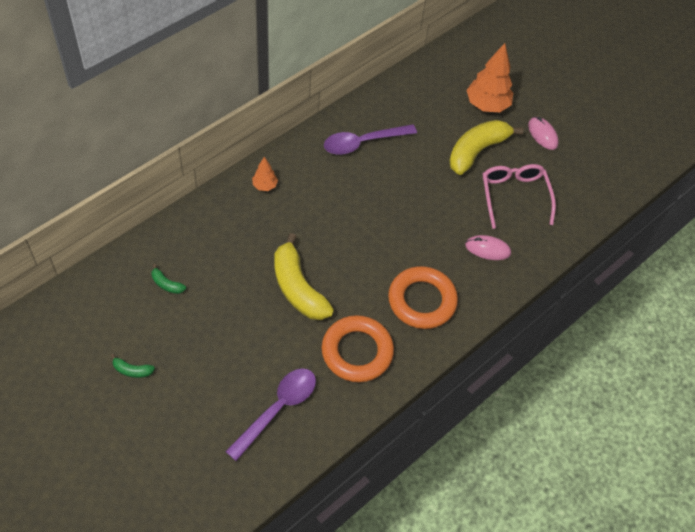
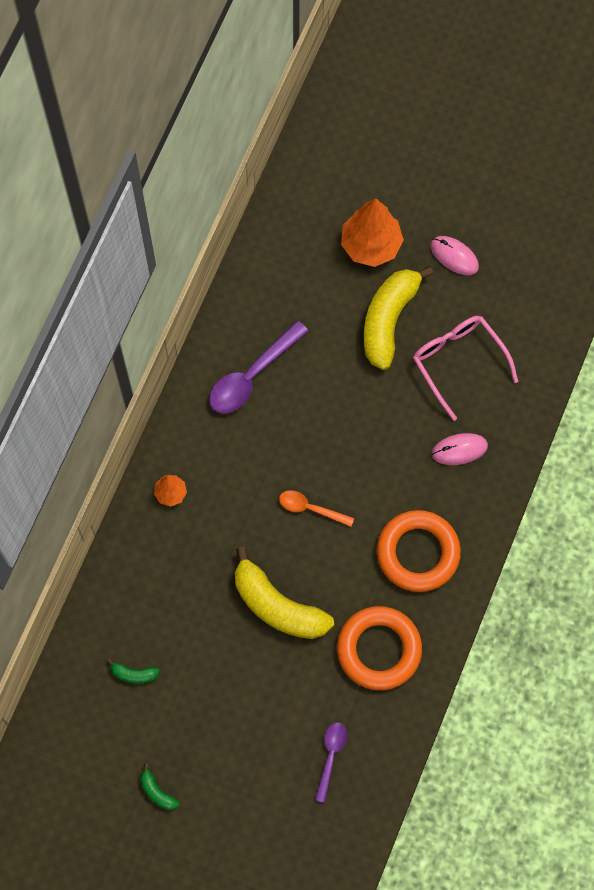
camera: 20 degrees left, 15 degrees up
(132, 370) = (157, 791): green banana -> green banana turned 60 degrees clockwise
(278, 409) = (331, 756): purple spoon -> purple spoon, size x0.60
(358, 238) = (310, 508): none -> orange spoon

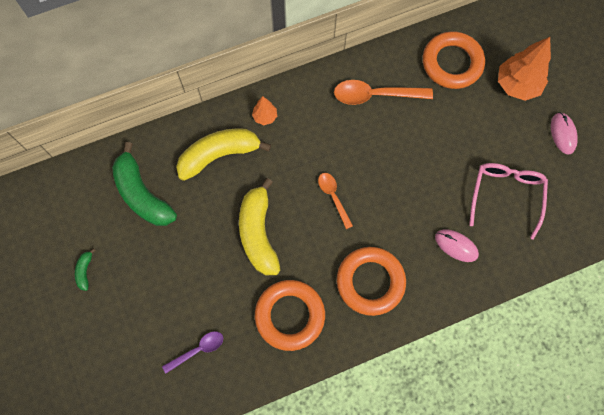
camera: 45 degrees right, 0 degrees up
(134, 674) = (142, 194): green banana -> green banana, size x2.33
(252, 375) = (375, 95): purple spoon -> orange spoon
(291, 277) = (452, 63): none -> orange ring
(389, 320) = (486, 135): yellow banana -> yellow banana (219, 155)

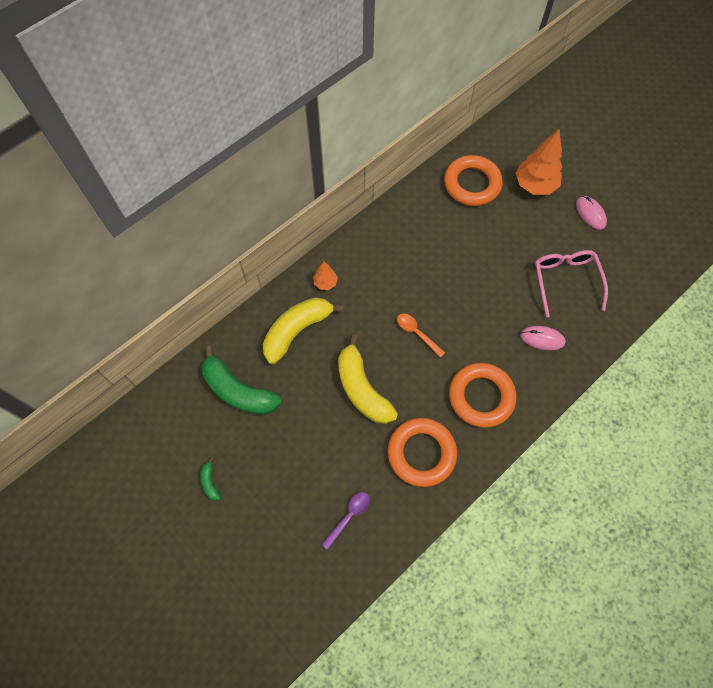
camera: 20 degrees left, 5 degrees down
(375, 95) = (417, 232): orange spoon -> none

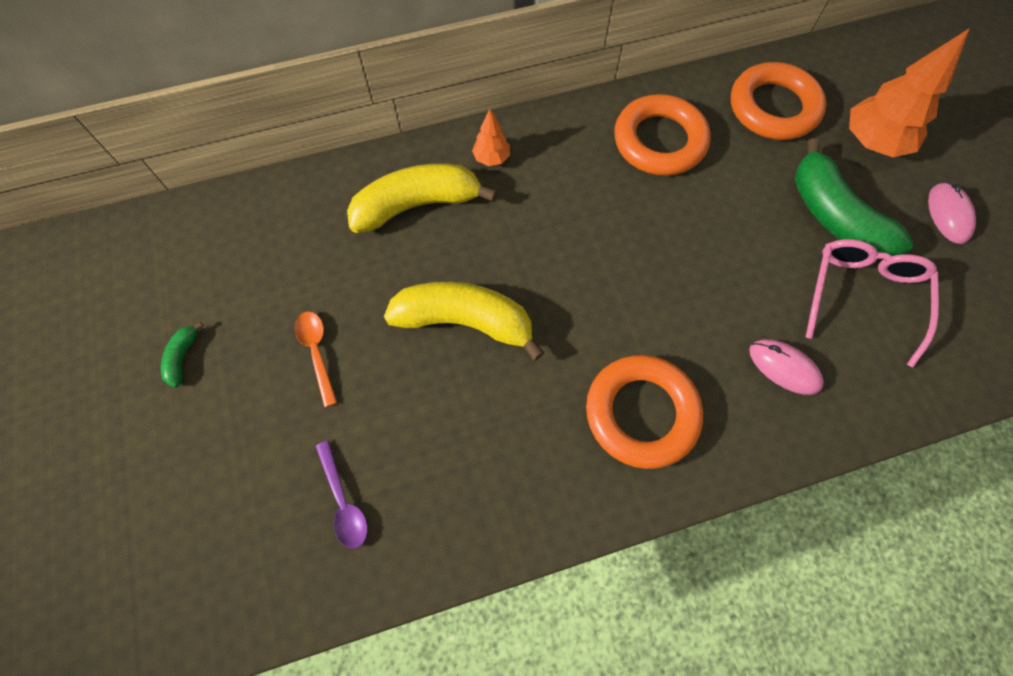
camera: 25 degrees right, 0 degrees up
(238, 391) = (292, 251): green banana -> green banana (834, 216)
(349, 516) = (343, 501): purple spoon -> purple spoon turned 90 degrees clockwise
(362, 388) = (465, 322): yellow banana -> yellow banana turned 105 degrees clockwise
(417, 333) = (587, 278): orange spoon -> orange spoon (317, 352)
(421, 453) = (504, 457): orange ring -> orange ring (659, 141)

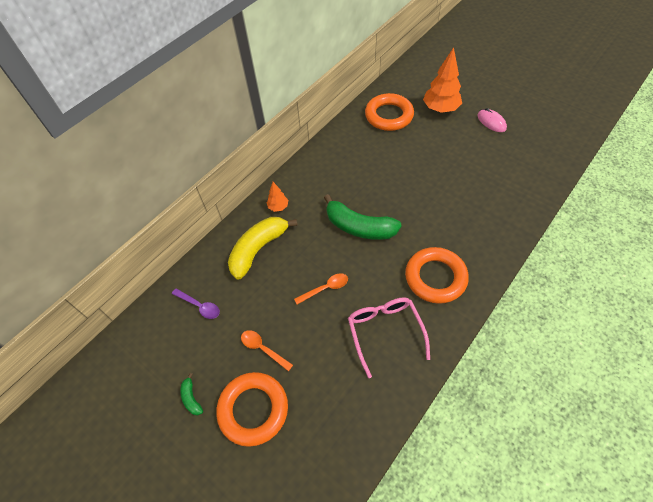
camera: 30 degrees left, 10 degrees down
(343, 501) = (333, 408): purple spoon -> purple spoon (199, 306)
(465, 322) = (325, 288): yellow banana -> orange spoon
(659, 141) = (351, 156): orange ring -> orange ring (253, 409)
(784, 367) = (477, 221): pink mouse -> none
(834, 216) = (448, 147): green banana -> green banana (359, 227)
(863, 297) = (485, 174): pink glasses -> pink glasses (385, 332)

